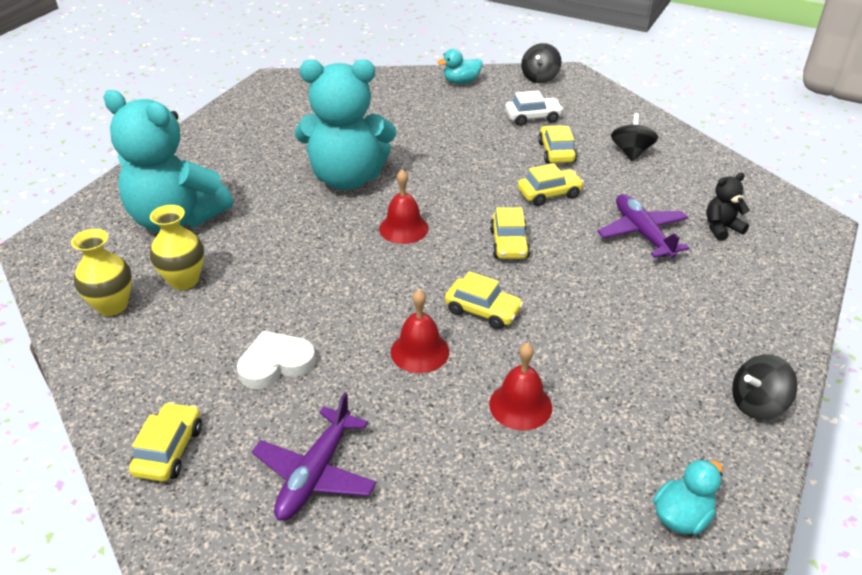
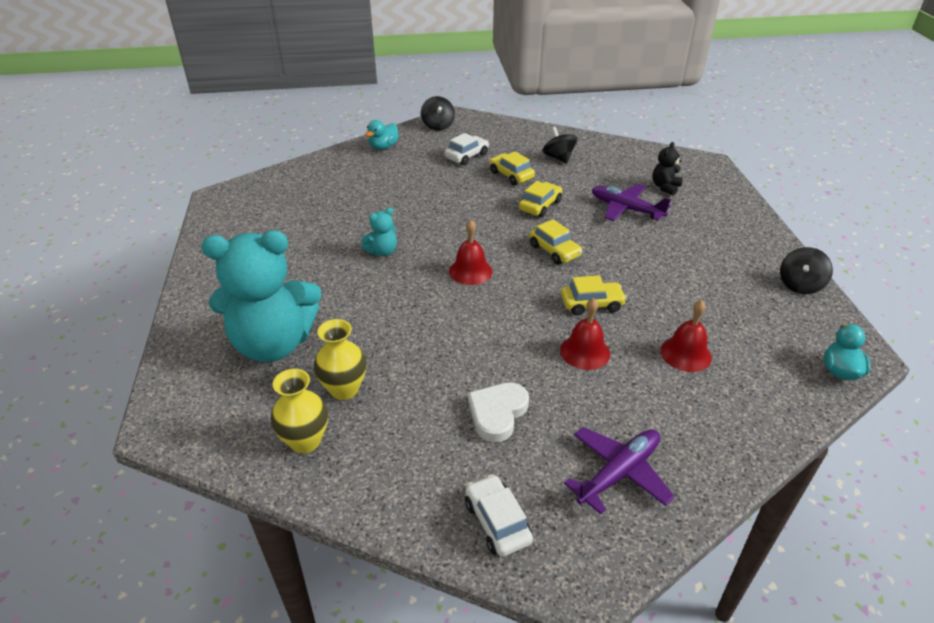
camera: 35 degrees left, 0 degrees up
(169, 450) = (497, 522): yellow car -> white car
(315, 473) = (619, 473): purple plane -> purple plane turned 120 degrees counterclockwise
(347, 178) = (382, 251): turquoise teddy bear -> turquoise teddy bear, size x0.42

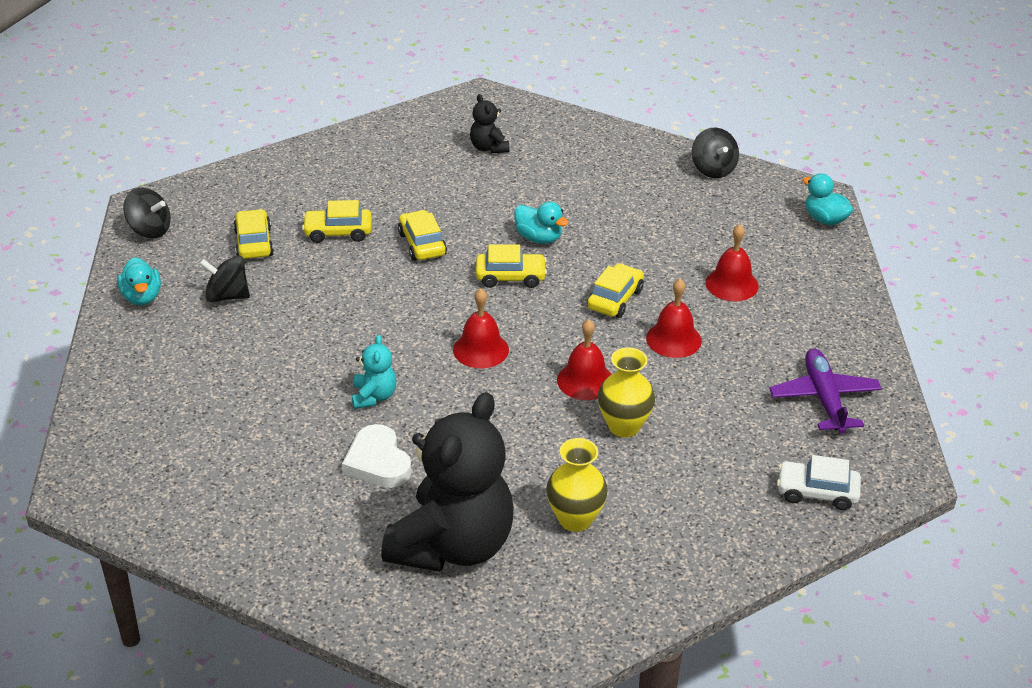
camera: 55 degrees left, 0 degrees up
(273, 344) = (452, 545): turquoise teddy bear -> black teddy bear
(305, 441) = (622, 574): yellow vase -> yellow vase (624, 426)
(466, 156) = (254, 243): white car -> yellow car
(491, 329) = (585, 380): none -> red bell
(497, 413) = (700, 432): white heart -> white heart (377, 462)
(558, 158) = (346, 181): black spinning top -> black spinning top (227, 296)
(608, 244) = (539, 238): none -> turquoise duck
(626, 209) = (495, 193): purple plane -> none

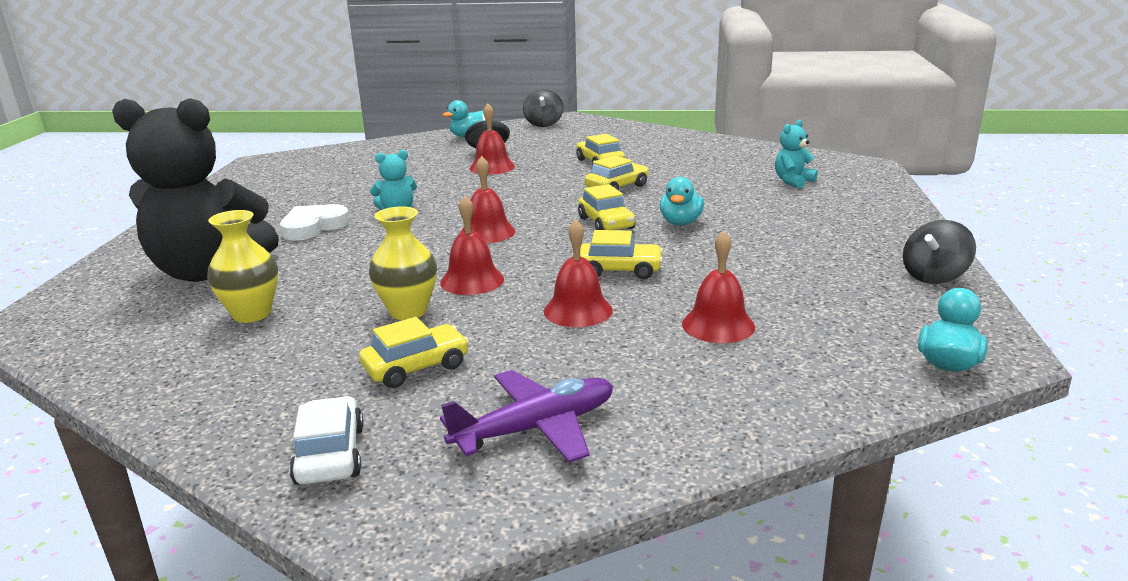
camera: 70 degrees right, 15 degrees down
(254, 243) = (558, 146): yellow car -> yellow car (416, 367)
(285, 305) = (492, 167): none -> red bell
(489, 148) = (793, 181): black teddy bear -> turquoise teddy bear

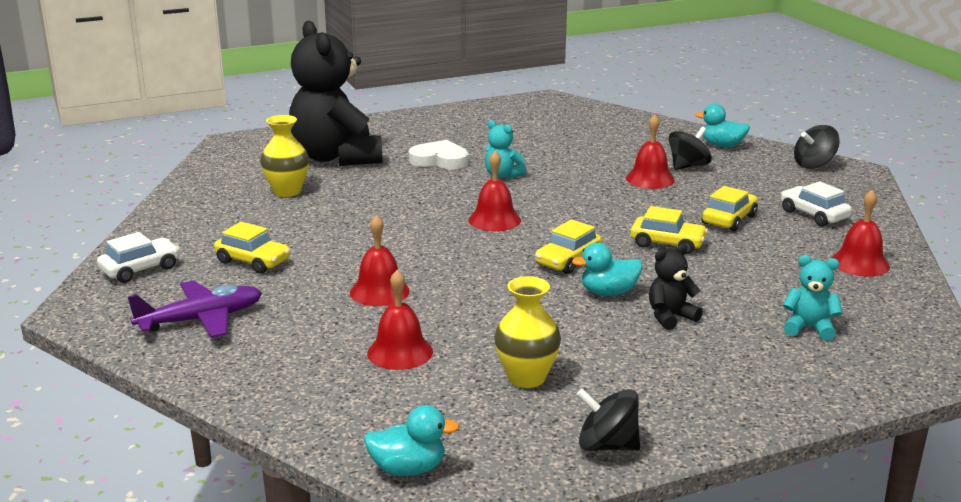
camera: 60 degrees right, 0 degrees up
(408, 311) = (329, 235): yellow vase -> yellow vase (526, 378)
(472, 280) = (397, 240): red bell -> red bell (860, 263)
(536, 428) = (201, 319): purple plane -> purple plane turned 60 degrees counterclockwise
(619, 270) = (470, 290): yellow car -> none
(623, 142) = (813, 215): none -> white car
(741, 213) = (670, 317): none -> black teddy bear

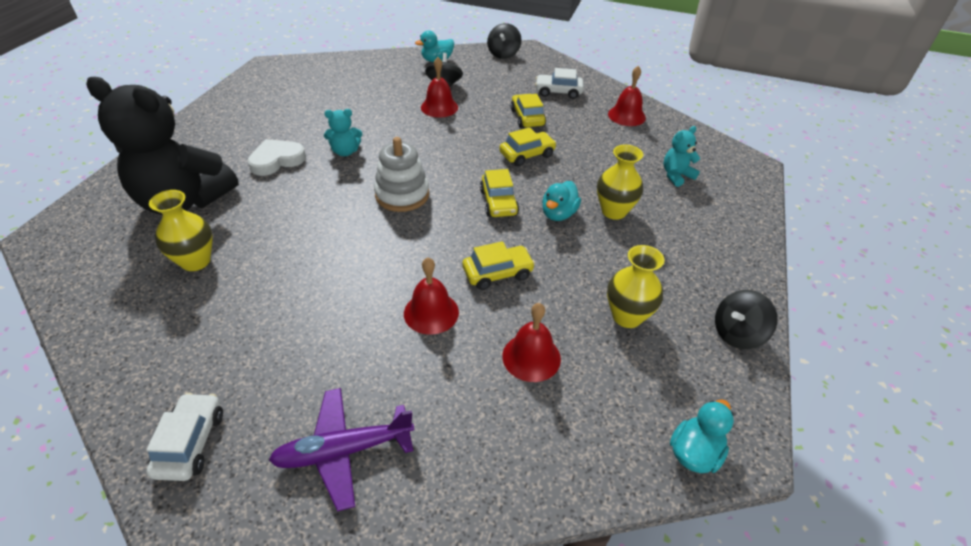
camera: 50 degrees left, 20 degrees up
(201, 319) = (343, 450): purple plane -> purple plane turned 120 degrees counterclockwise
(253, 261) = (286, 354): yellow car -> yellow car (497, 273)
(494, 220) = (402, 195): red bell -> white stacking toy
(670, 317) = (614, 211): black teddy bear -> yellow vase

